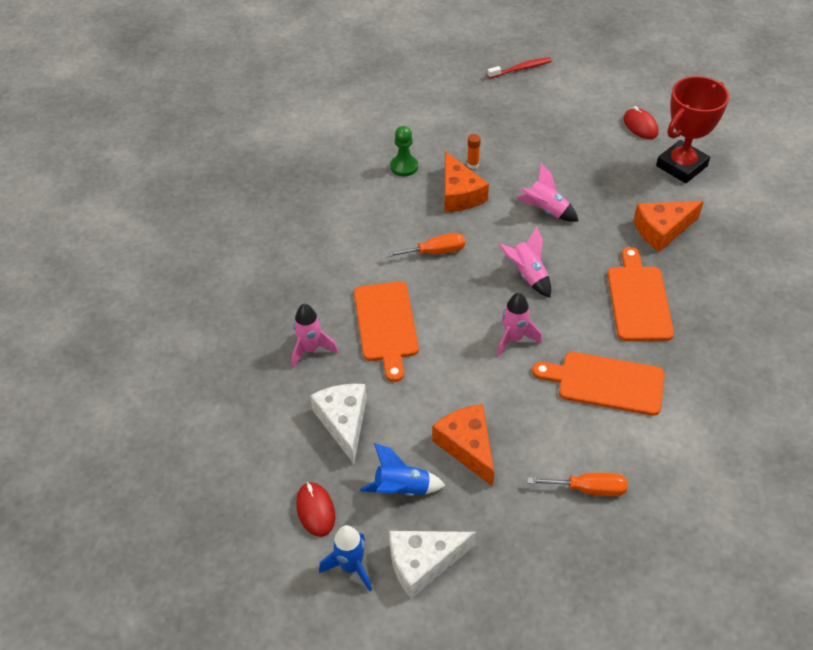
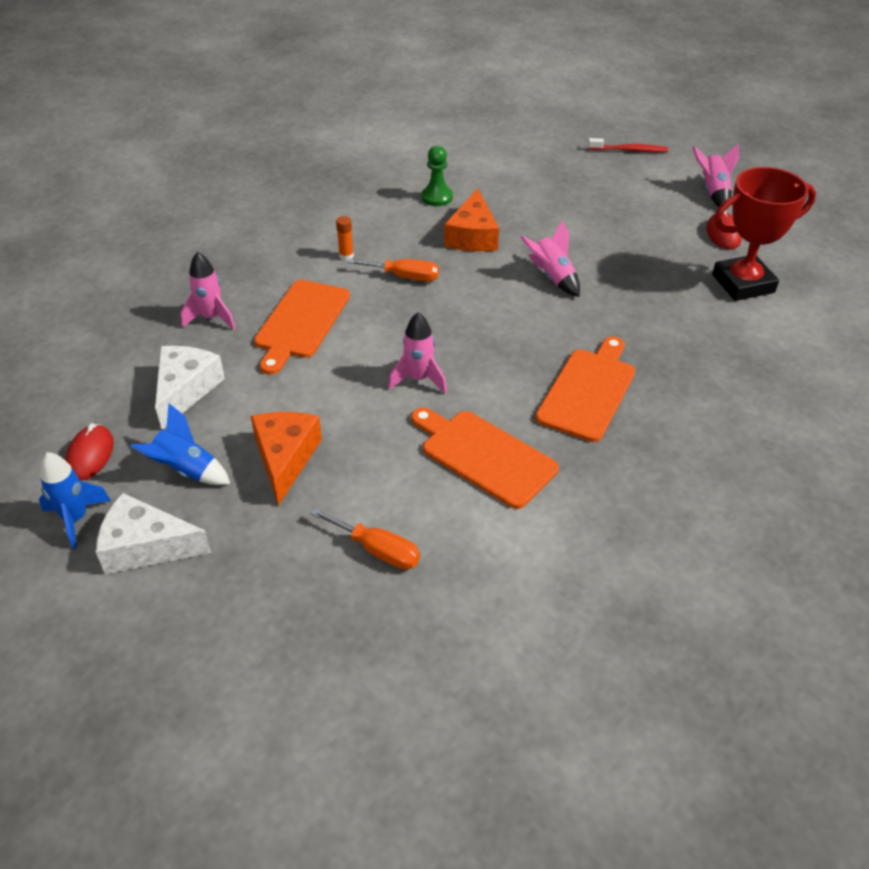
camera: 25 degrees right, 5 degrees down
(473, 164) = (508, 215): orange glue stick -> orange glue stick (346, 256)
(527, 275) = (483, 328): pink rocket -> pink rocket (713, 192)
(662, 230) = (670, 335): orange cheese -> none

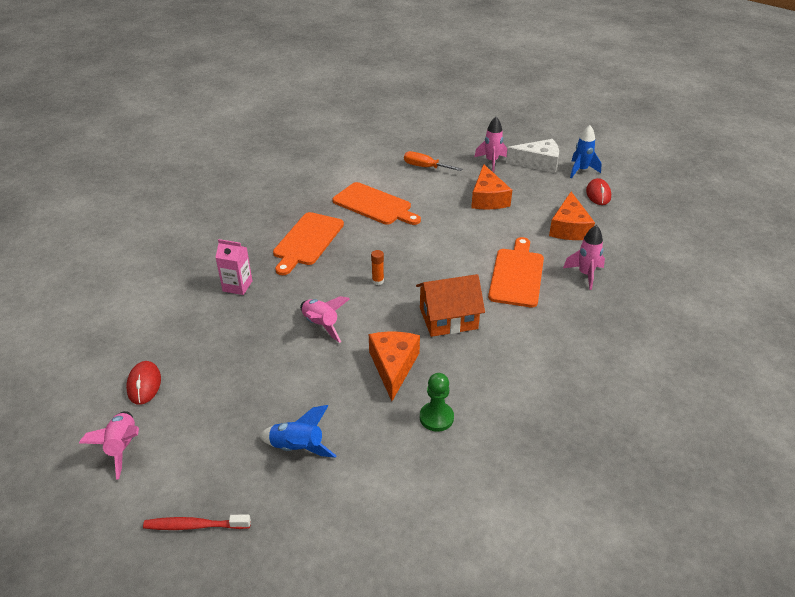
camera: 175 degrees right, 5 degrees down
(185, 390) = (569, 228): white cheese -> orange cheese
(186, 470) = (539, 191): blue rocket -> blue rocket (298, 448)
(346, 256) = (505, 336): orange glue stick -> orange glue stick (378, 281)
(404, 277) = (448, 318): orange screwdriver -> orange house
(419, 379) = (420, 242): pink rocket -> pink rocket (491, 161)
(668, 328) = (237, 286): none -> pink carton
(743, 284) = (156, 329): red trophy -> none

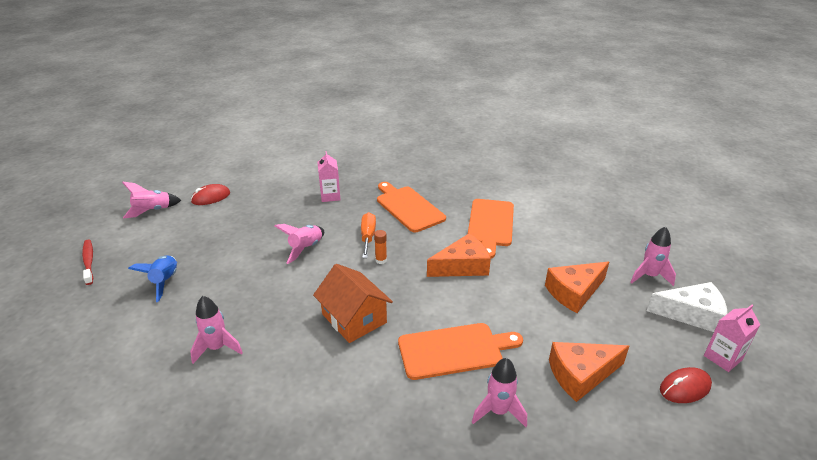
camera: 65 degrees right, 5 degrees down
(307, 241) = (408, 207): orange cutting board -> orange cutting board turned 60 degrees clockwise
(393, 366) = (272, 303): orange cheese -> orange cheese (462, 266)
(425, 167) = (585, 235): orange screwdriver -> orange screwdriver (368, 236)
(436, 417) = (217, 348): green pawn -> pink rocket
(538, 163) = (691, 314): white cheese -> white cheese turned 60 degrees counterclockwise
(581, 170) = (722, 358): blue rocket -> pink carton

